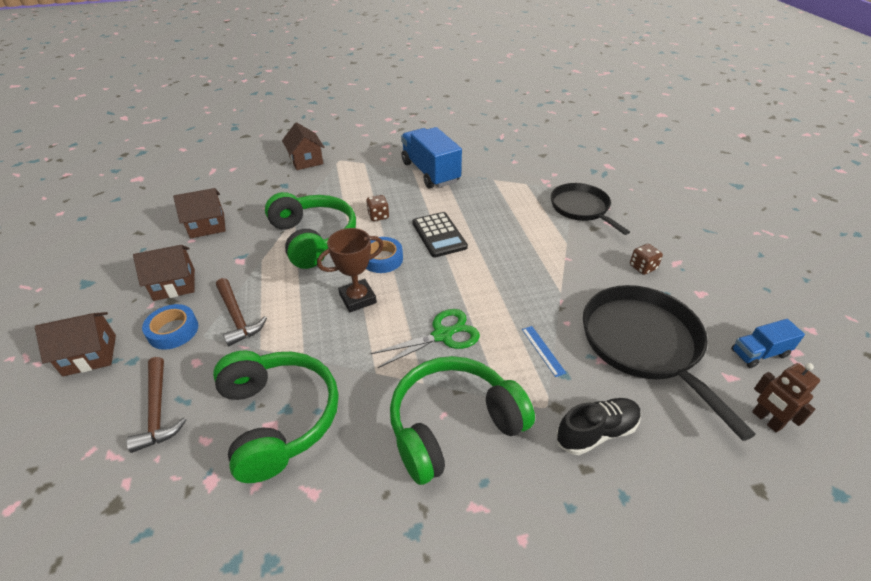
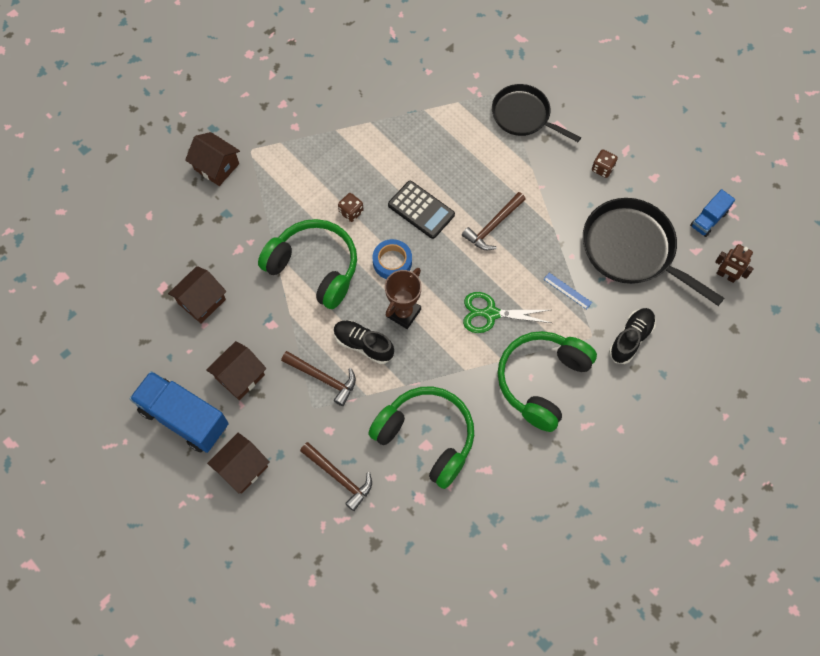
camera: 30 degrees left, 25 degrees up
(173, 331) = (285, 416): blue tape -> none
(298, 307) = (363, 344): none -> black shoe
(430, 172) = (357, 127): blue truck -> blue truck (184, 418)
(442, 335) = (490, 313): green scissors -> green scissors turned 120 degrees counterclockwise
(498, 269) = (493, 226): none -> brown hammer

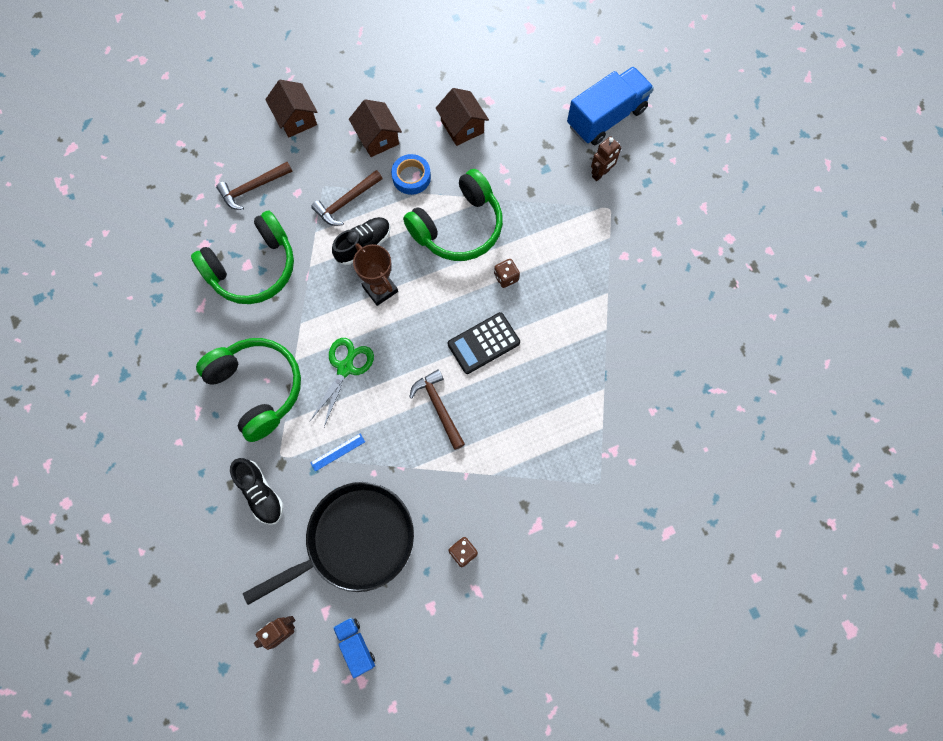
camera: 110 degrees right, 5 degrees up
(184, 418) = (359, 88): blue truck -> blue truck (606, 117)
(216, 166) = (601, 174): brown house -> brown robot
(392, 262) = (437, 297): blue tape -> blue tape (411, 177)
(523, 115) = (561, 492): black pan -> none

